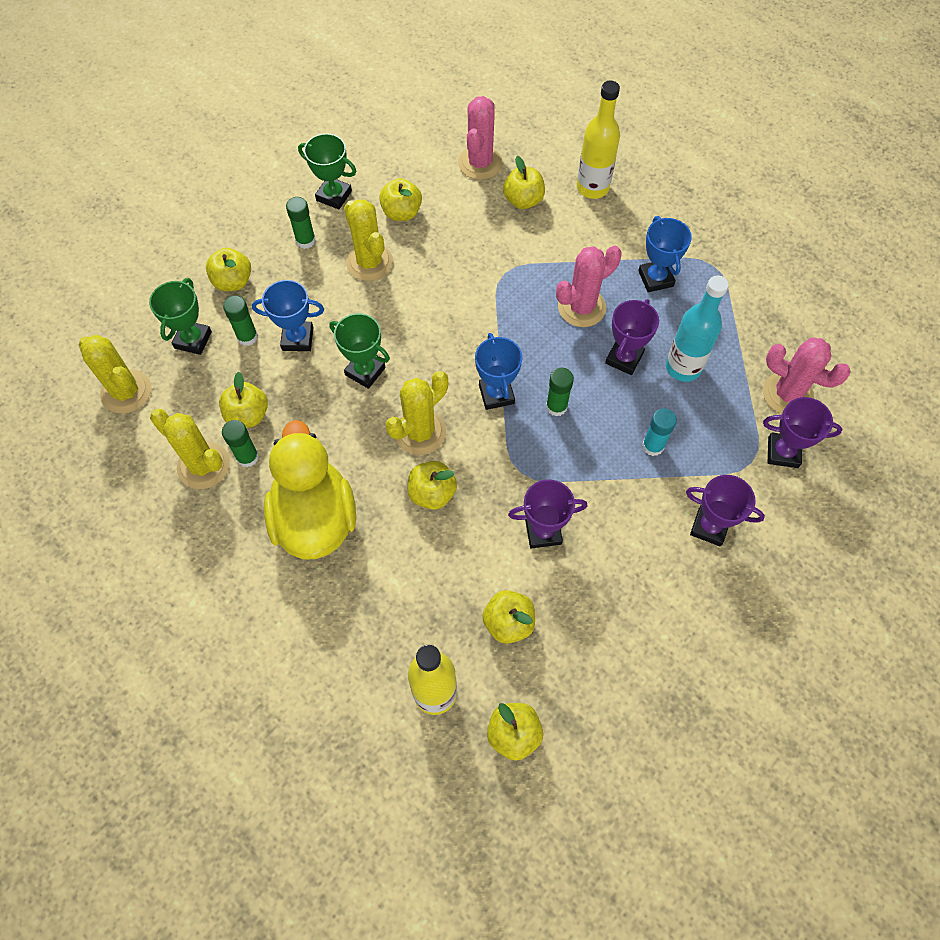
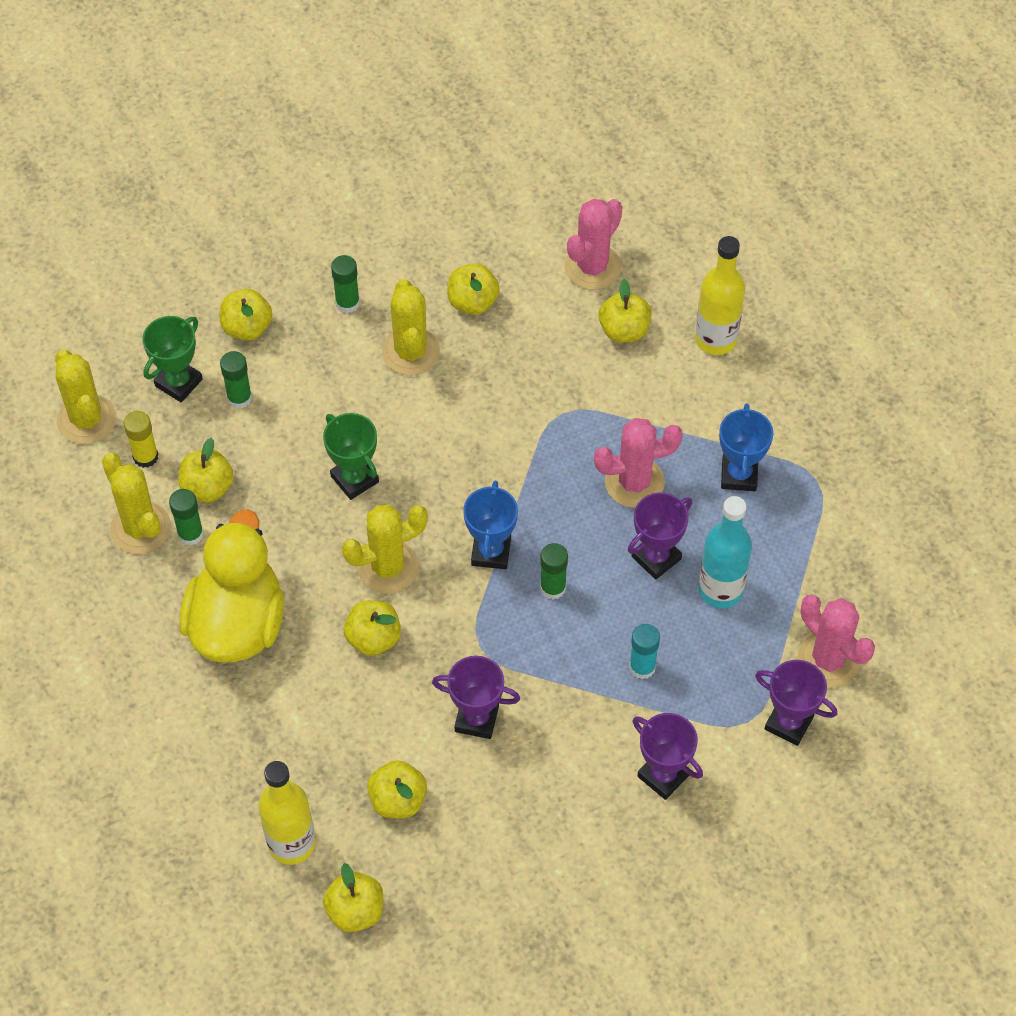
camera: 20 degrees right, 5 degrees down
(187, 406) = (145, 457): none -> yellow glue stick
(297, 339) = (294, 417): blue trophy -> none
(334, 196) = (401, 257): green trophy -> none

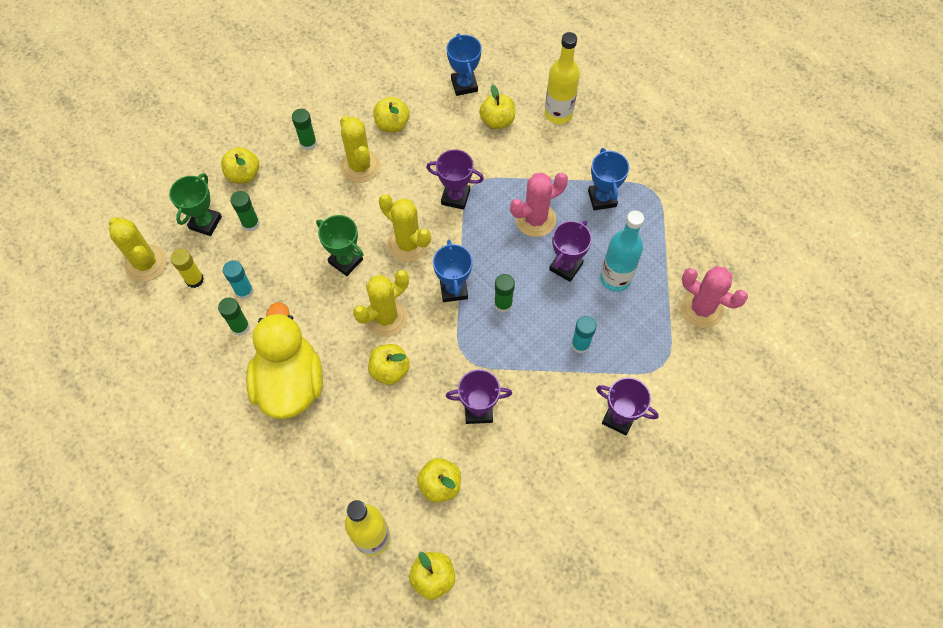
camera: 15 degrees left, 5 degrees up
(140, 528) = (203, 331): yellow cactus -> yellow cactus (408, 244)
(207, 487) = (244, 291): yellow apple -> turquoise glue stick
(592, 267) = (464, 85): pink cactus -> blue trophy
(788, 723) = (690, 359): purple trophy -> purple trophy (455, 197)

